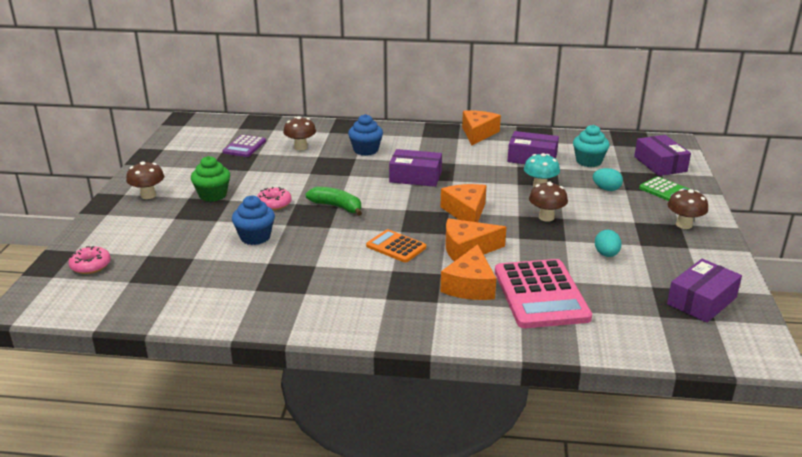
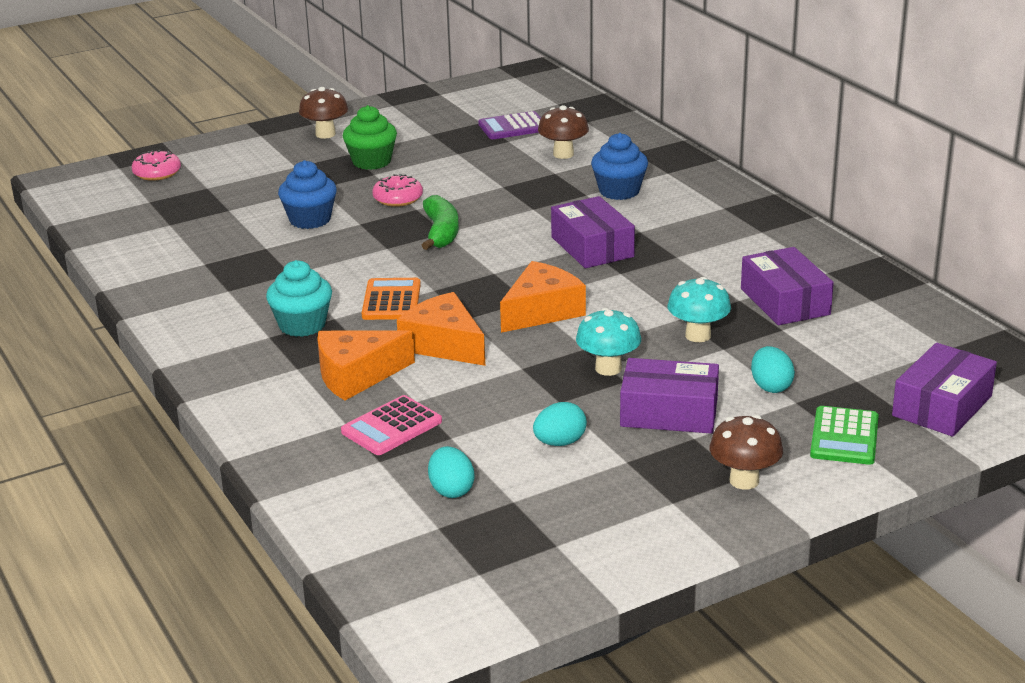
camera: 55 degrees right, 0 degrees up
(478, 133) = (801, 239): orange cheese -> none
(541, 294) = (391, 427): pink calculator -> pink calculator, size x0.55
(546, 217) = (608, 368): brown mushroom -> turquoise mushroom
(588, 161) = (848, 346): turquoise cupcake -> turquoise cupcake (302, 325)
(625, 300) = (451, 490): none -> turquoise egg
(701, 301) = (520, 550): purple box -> purple box (669, 412)

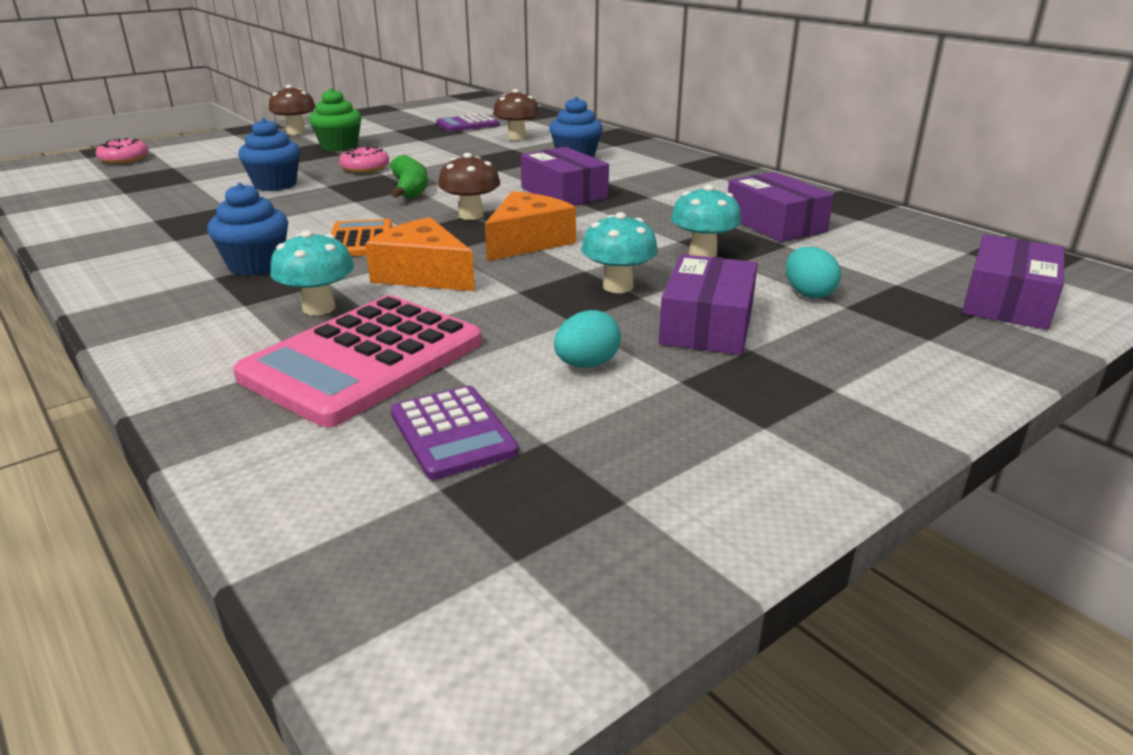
camera: 10 degrees left, 0 degrees up
(302, 325) = (256, 265): turquoise cupcake -> blue cupcake
(356, 375) = (319, 308): orange cheese -> turquoise mushroom
(391, 427) = (364, 360): pink calculator -> pink calculator, size x1.83
(451, 490) = (452, 433): turquoise egg -> purple calculator
(669, 412) = (707, 325): purple box -> purple box turned 75 degrees counterclockwise
(744, 481) = (841, 393): brown mushroom -> brown mushroom (471, 215)
(844, 437) = (926, 337): green calculator -> none

